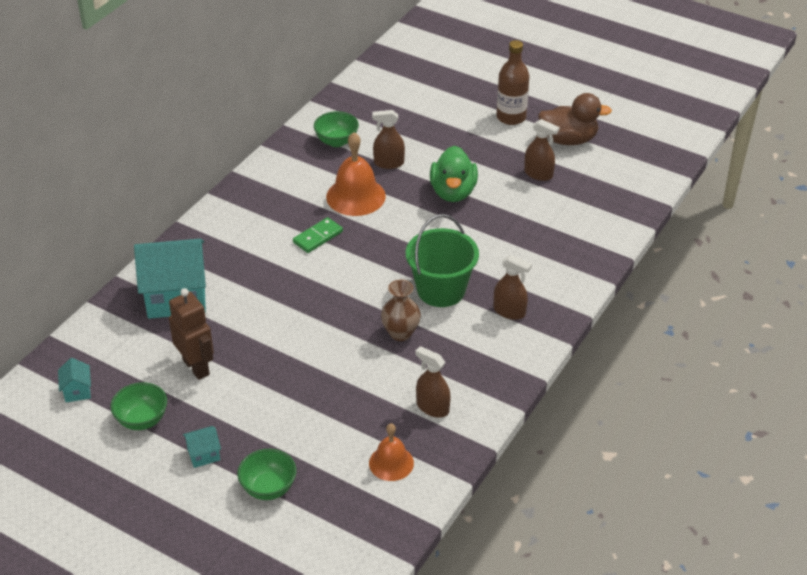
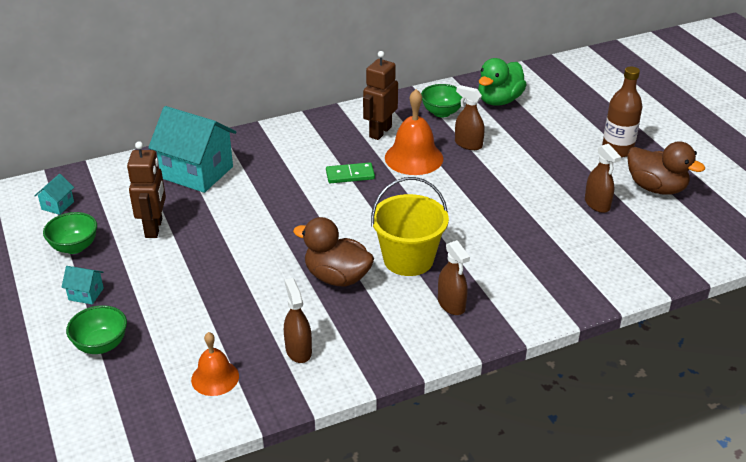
camera: 35 degrees right, 5 degrees down
(301, 184) = (380, 132): none -> brown robot
(400, 333) = (337, 277): brown vase -> brown duck
(441, 290) = (408, 259): green bucket -> yellow bucket
(453, 192) = (501, 187): green duck -> green duck (499, 100)

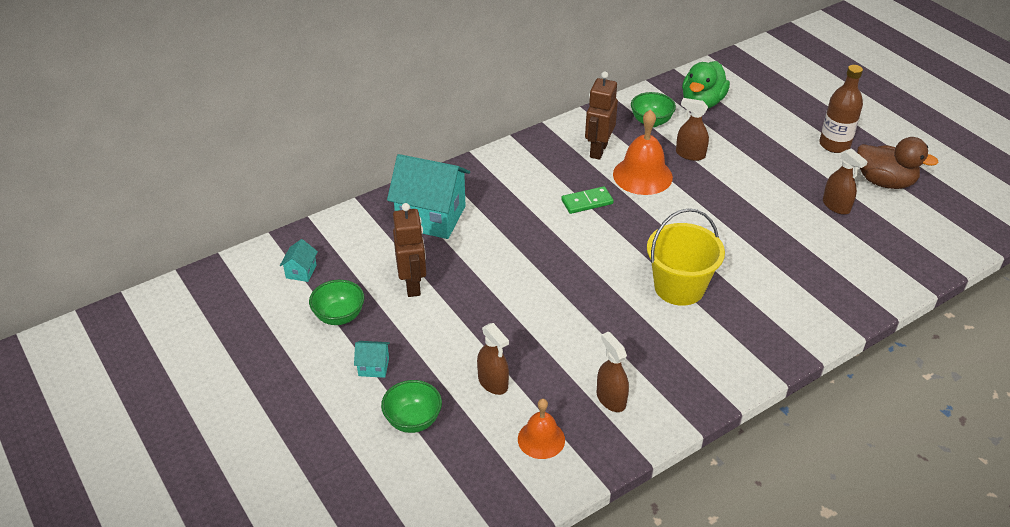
camera: 10 degrees left, 5 degrees up
(337, 277) = (617, 315): brown duck -> none
(451, 304) = (738, 330): brown spray bottle -> brown spray bottle (493, 382)

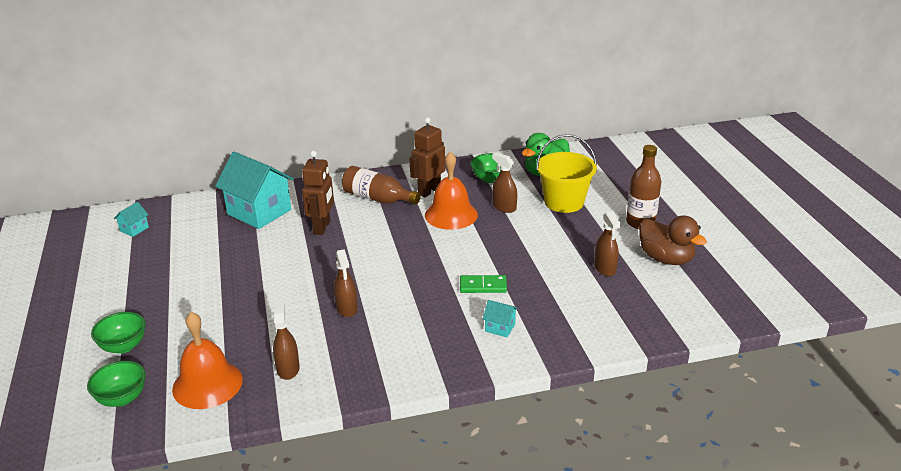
camera: 20 degrees right, 10 degrees down
(339, 316) = (134, 264): green bowl -> green bowl (122, 398)
(373, 367) = (128, 303): turquoise house -> turquoise house (500, 327)
(413, 285) = (206, 254): brown robot -> brown robot (322, 227)
(493, 382) = (206, 334): brown spray bottle -> brown spray bottle (346, 308)
(541, 439) = (207, 384): orange bell -> orange bell, size x1.61
(550, 172) = (378, 198): none -> brown bottle
(587, 202) = (389, 225): green domino -> green domino (483, 286)
(679, 287) = (414, 300): yellow bucket -> yellow bucket (564, 202)

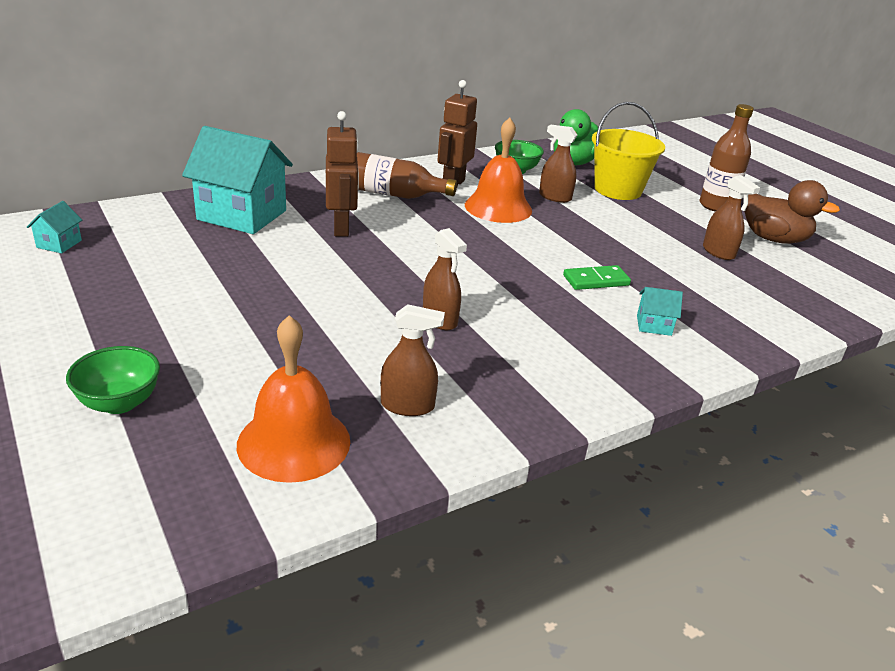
camera: 20 degrees left, 0 degrees up
(122, 398) = (156, 483): green bowl -> none
(288, 369) = (407, 406): brown spray bottle -> brown spray bottle turned 120 degrees clockwise

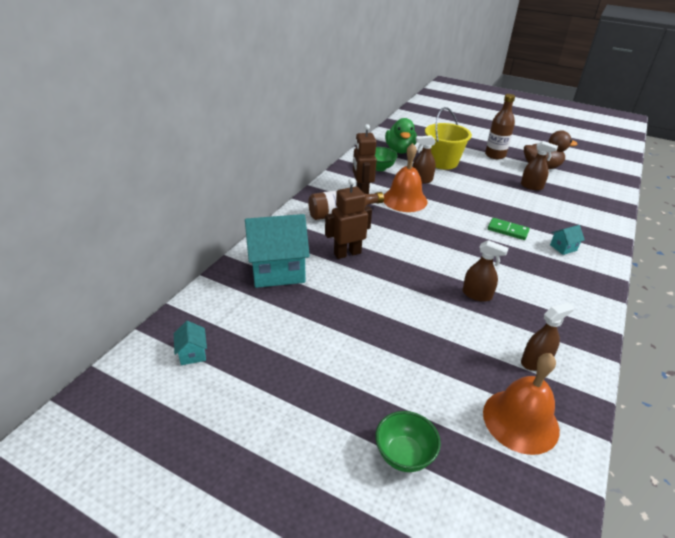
camera: 30 degrees left, 5 degrees up
(342, 228) = (347, 253): brown robot -> brown robot turned 75 degrees counterclockwise
(596, 280) = (507, 230): green domino -> green domino turned 75 degrees clockwise

